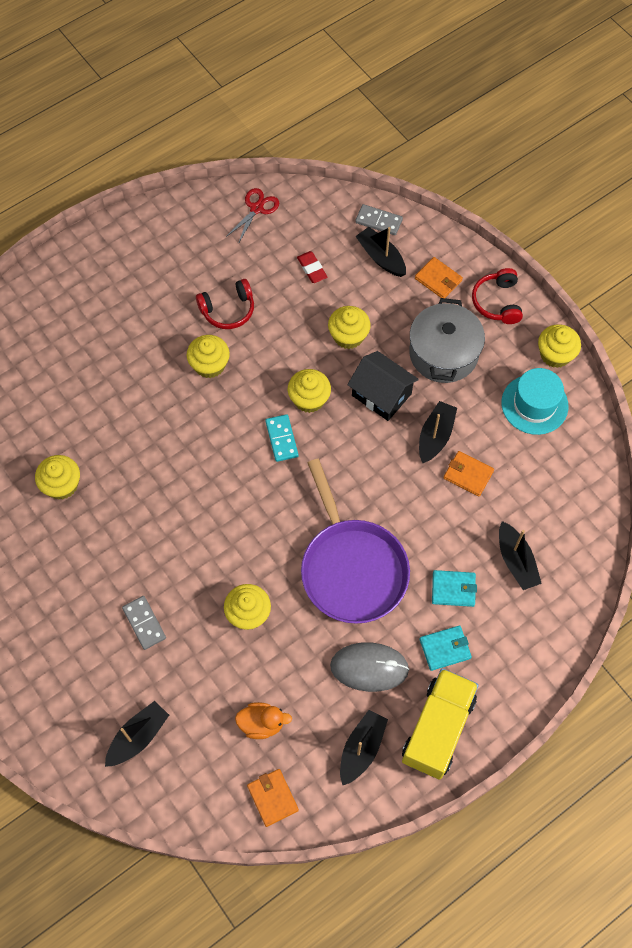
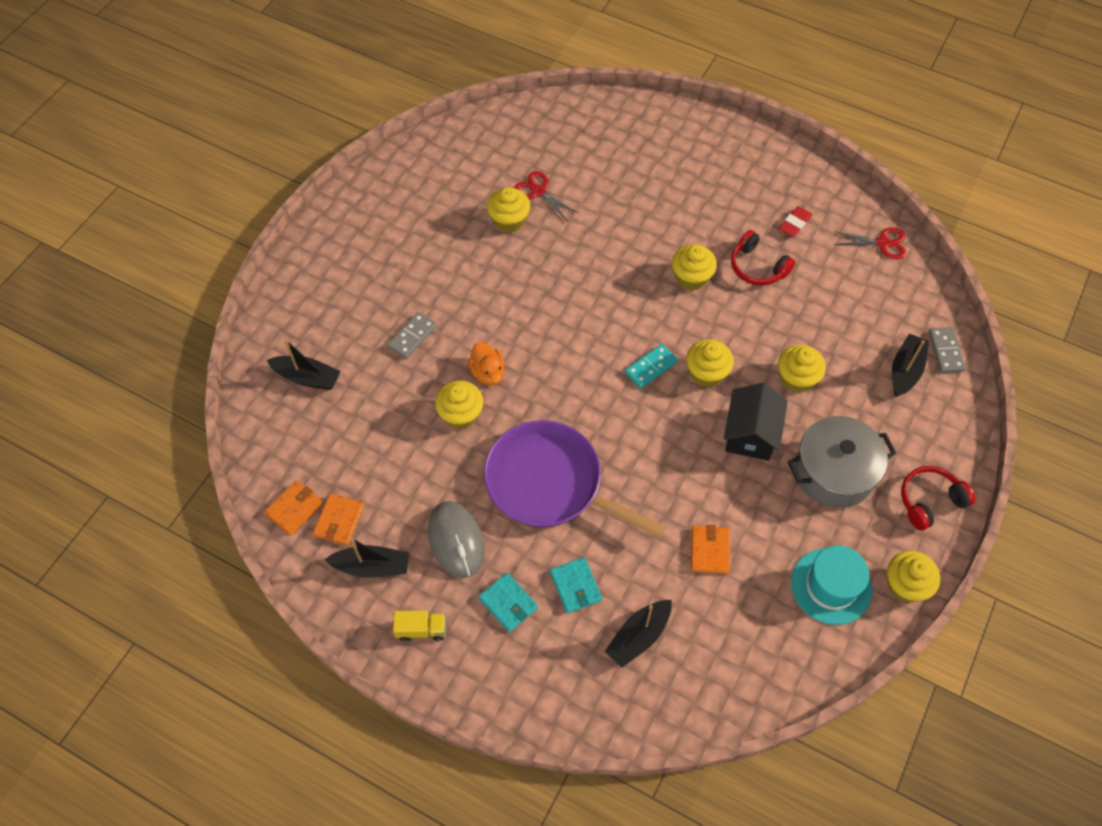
camera: 65 degrees right, 5 degrees down
(44, 446) = (538, 191): none -> red scissors
(262, 723) = (360, 470): orange duck -> orange duck (488, 373)
(312, 269) = (849, 316): red eraser -> red eraser (794, 223)
(352, 568) = (550, 483): purple pan -> purple pan turned 75 degrees clockwise
(435, 436) = (734, 502): black boat -> none
(438, 279) = (916, 433): orange wallet -> orange wallet (339, 520)
(438, 729) = (421, 629): yellow truck -> yellow truck, size x0.47

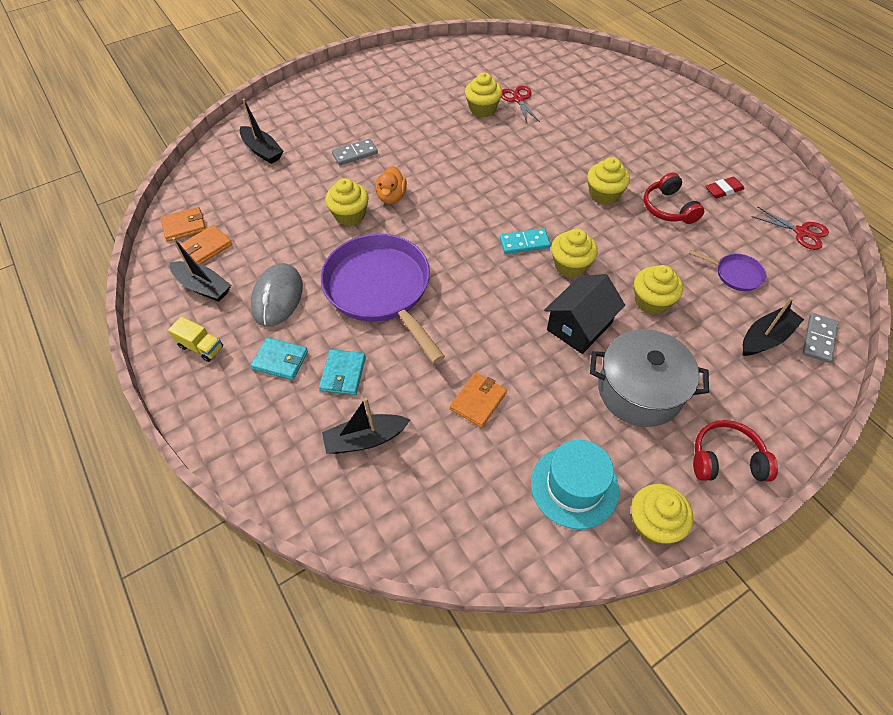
camera: 30 degrees right, 5 degrees down
(508, 603) = (280, 360): turquoise wallet -> turquoise wallet turned 60 degrees counterclockwise
(850, 315) = (735, 274): none -> purple pan

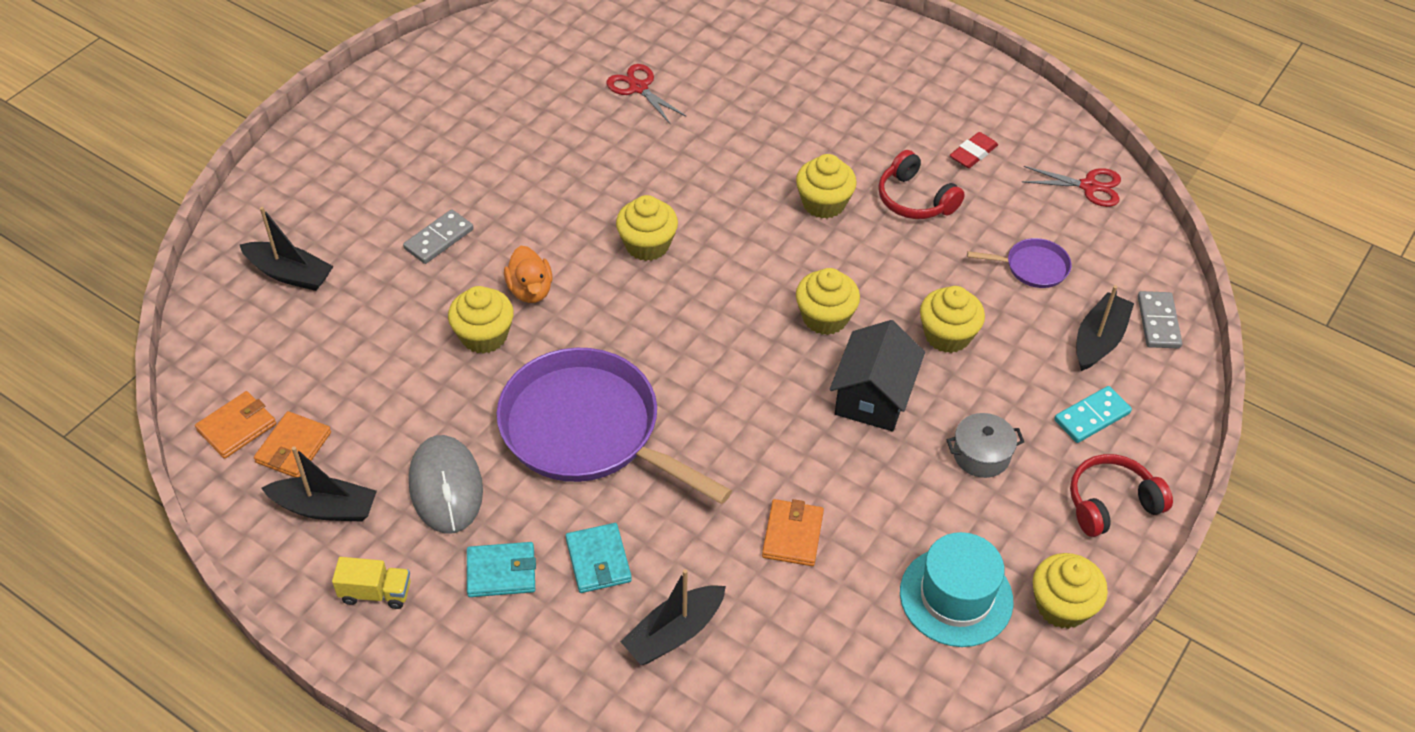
camera: 25 degrees left, 5 degrees down
(482, 109) = (593, 117): yellow cupcake -> yellow cupcake (647, 245)
(524, 243) = (750, 304): turquoise domino -> turquoise domino (1091, 416)
(639, 391) = (981, 455): grey pot -> grey pot, size x0.52

